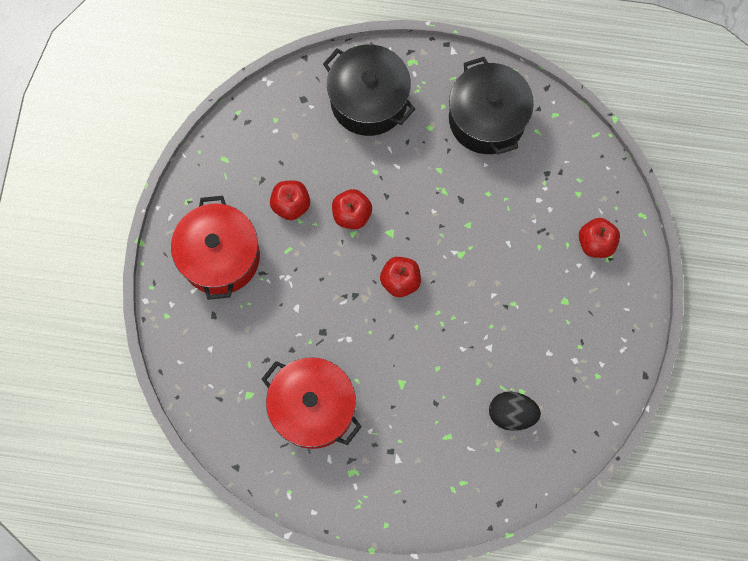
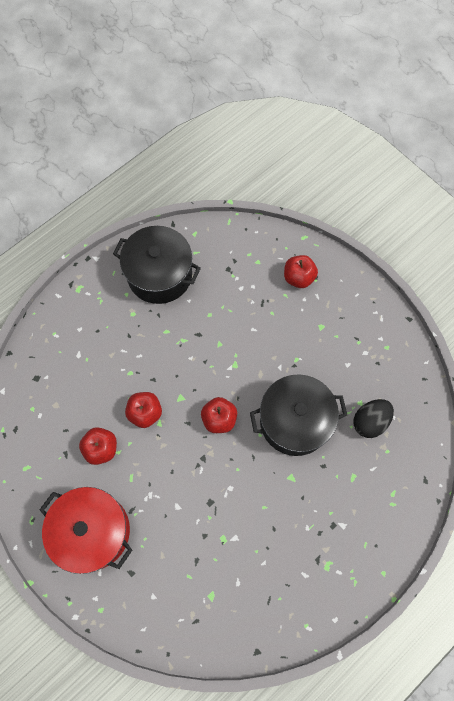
camera: 50 degrees left, 5 degrees down
(313, 407) = (258, 555): red pot -> none
(369, 101) = (78, 336): black pot -> black pot (294, 421)

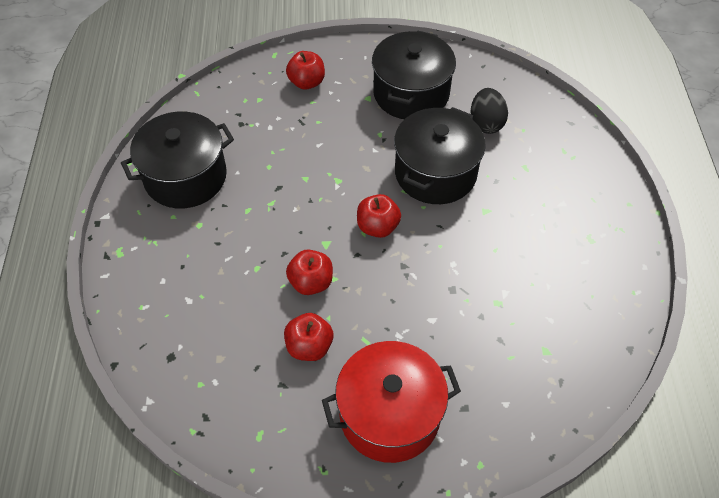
camera: 50 degrees left, 15 degrees down
(351, 351) = (411, 93): none -> black pot

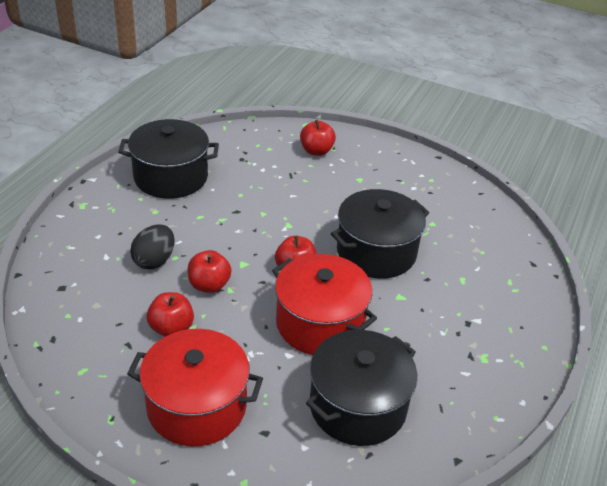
camera: 25 degrees right, 15 degrees down
(411, 93) = (399, 189): black pot -> black pot (357, 406)
(437, 273) = (320, 323): none -> red pot
(486, 123) = (451, 234): black egg -> black egg (154, 260)

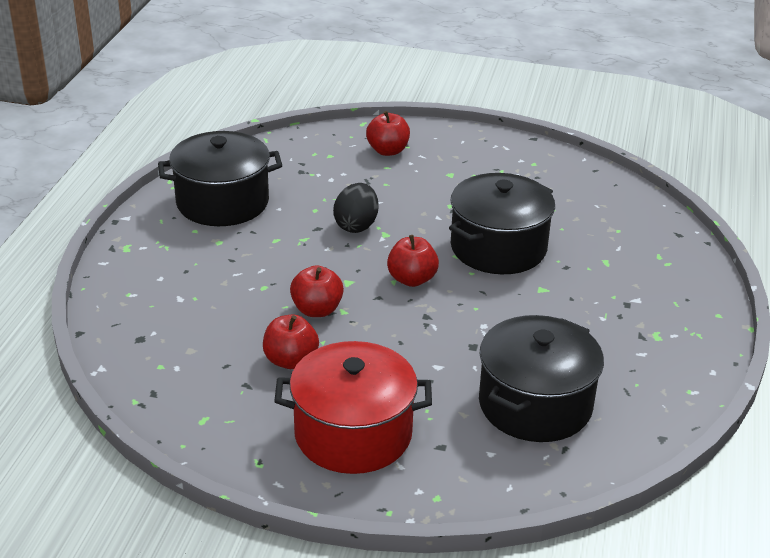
camera: 10 degrees left, 5 degrees down
(154, 260) = (240, 294): black egg -> black egg (356, 225)
(320, 323) = (461, 330): red pot -> none

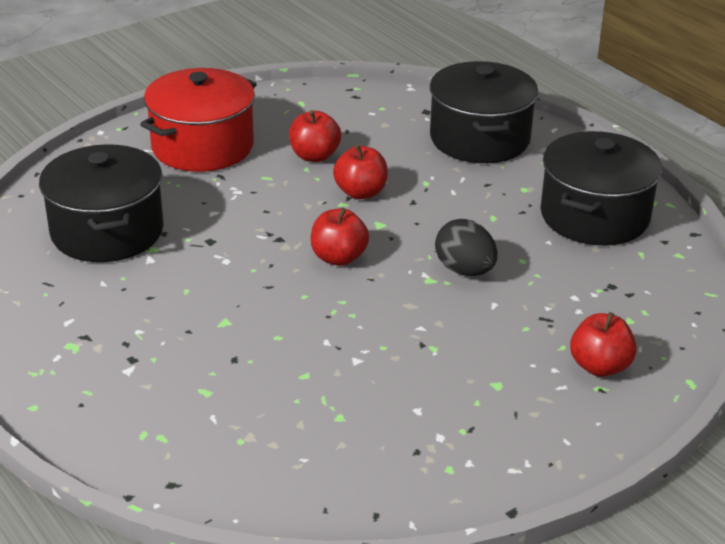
camera: 130 degrees right, 0 degrees up
(498, 248) = (320, 335): black pot -> black pot (479, 139)

